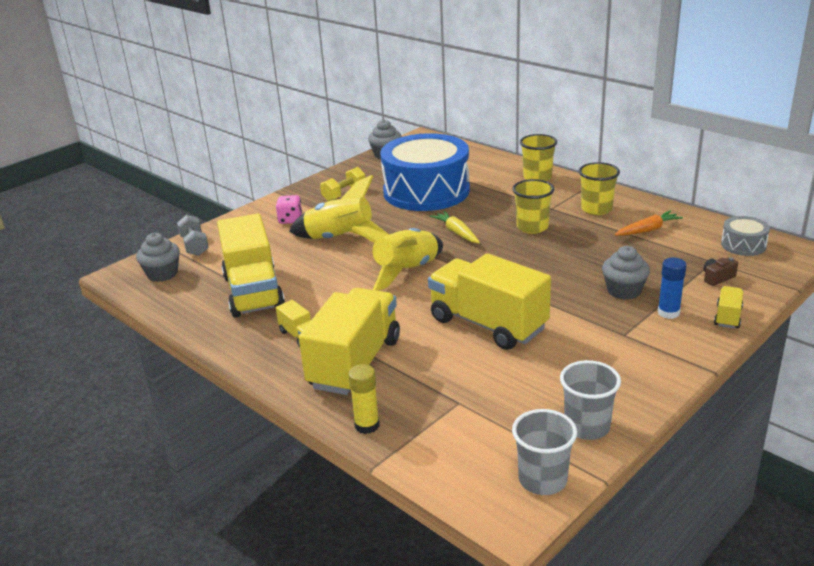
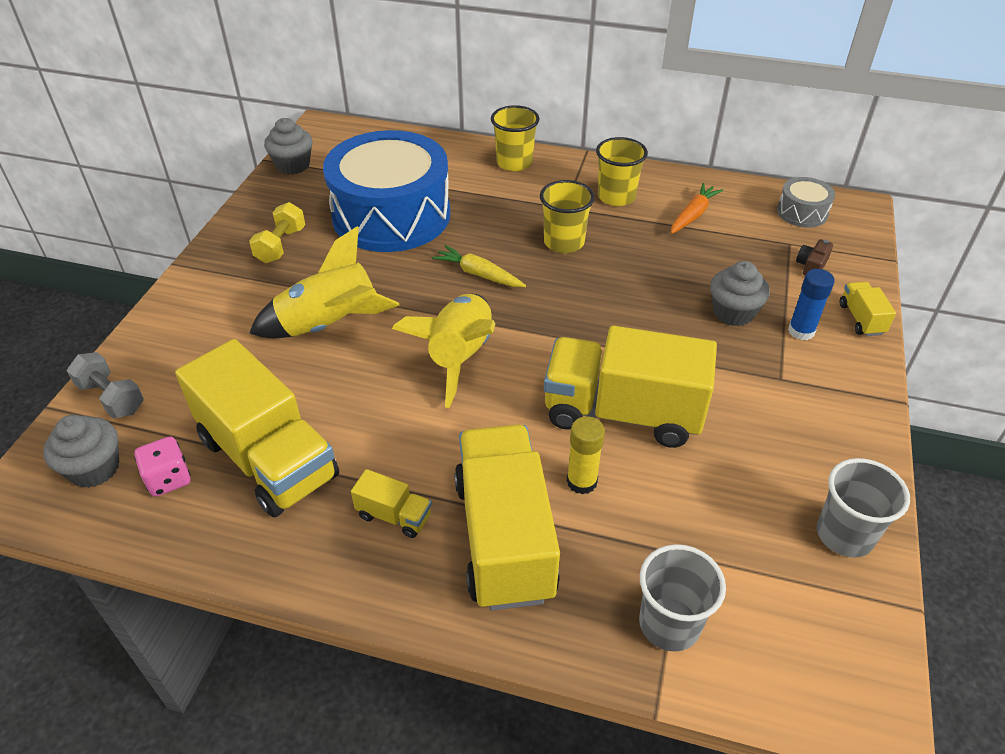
camera: 30 degrees left, 15 degrees up
(290, 220) = (232, 310): pink dice -> pink dice (169, 479)
(367, 425) = (596, 640): yellow glue stick -> yellow glue stick (581, 481)
(542, 480) = (859, 639): grey cup -> grey cup (669, 624)

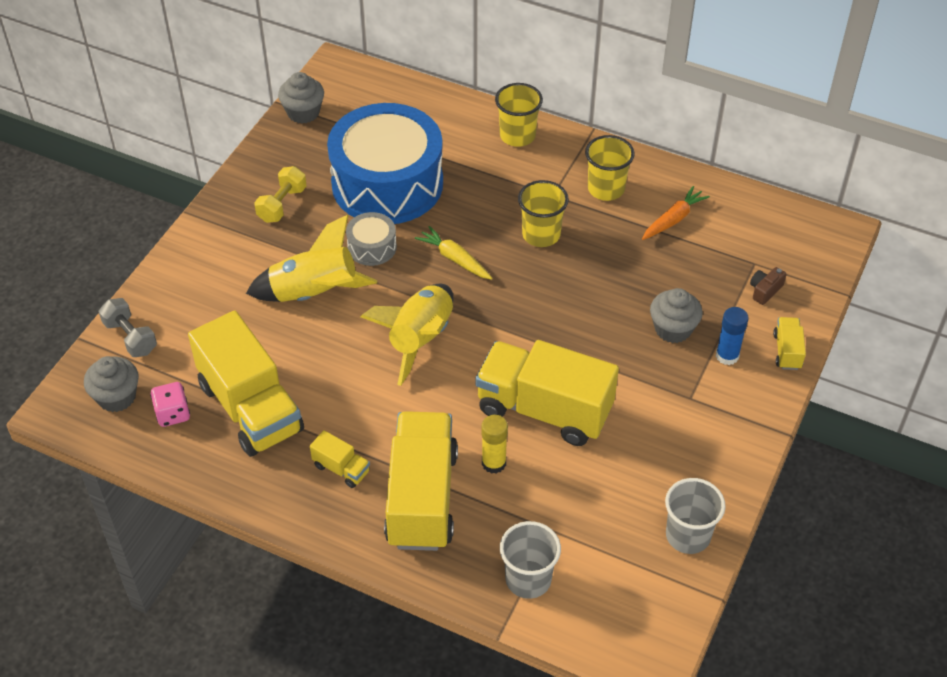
camera: 10 degrees right, 5 degrees up
(802, 212) = (781, 230): grey drum -> grey drum (372, 247)

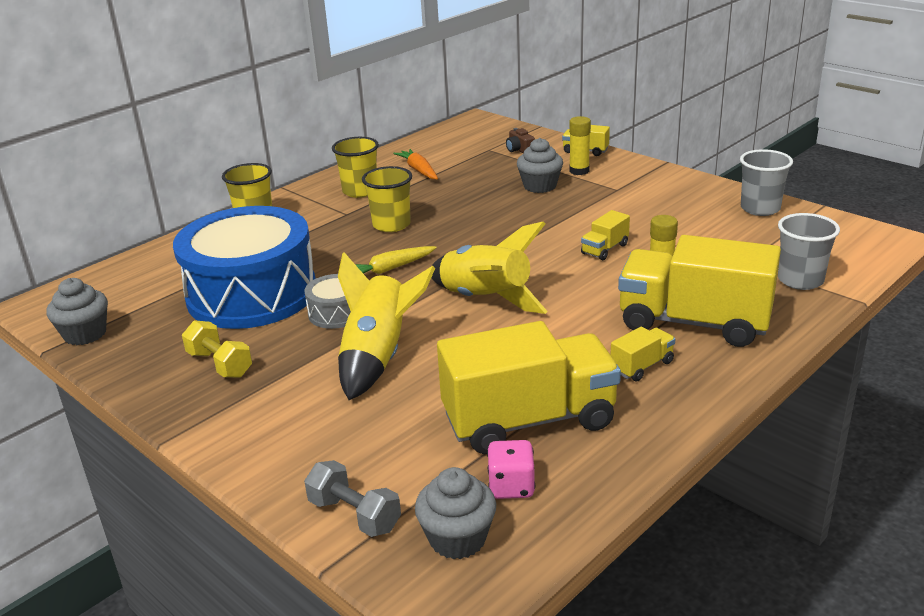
camera: 70 degrees left, 20 degrees down
(130, 337) = (354, 515): grey dumbbell -> grey dumbbell turned 60 degrees clockwise
(544, 410) = (604, 249): yellow truck -> yellow truck, size x0.43
(727, 356) = (579, 171): blue glue stick -> yellow glue stick

